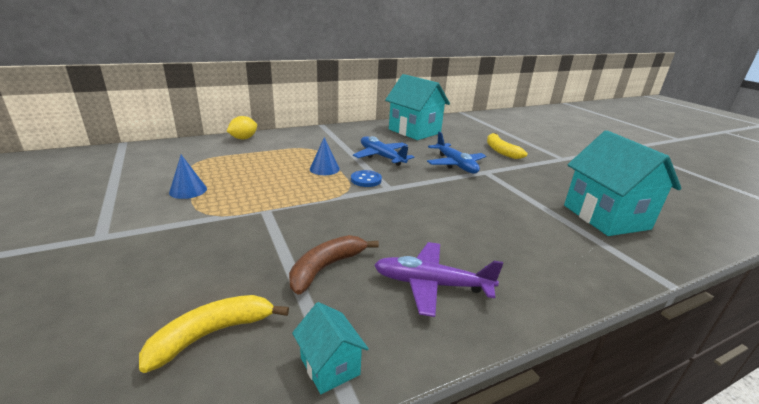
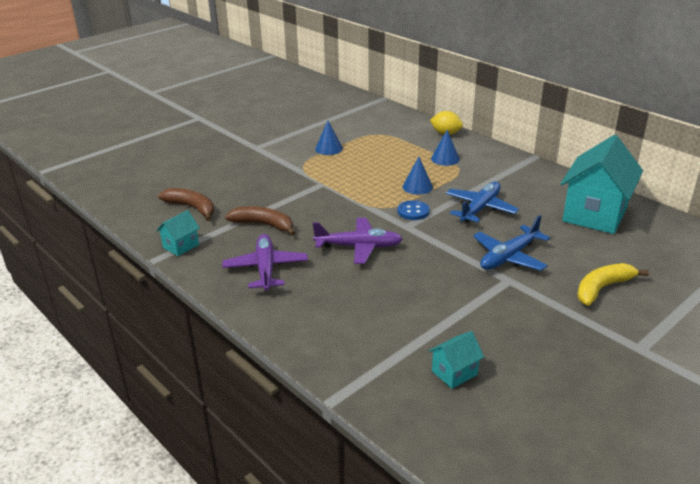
camera: 75 degrees right, 5 degrees up
(212, 334) = (192, 208): yellow banana -> brown banana
(288, 149) = (445, 159): none -> blue cone
(412, 217) = (359, 247): none -> purple plane
(605, 217) = (454, 373): turquoise house -> turquoise house, size x0.45

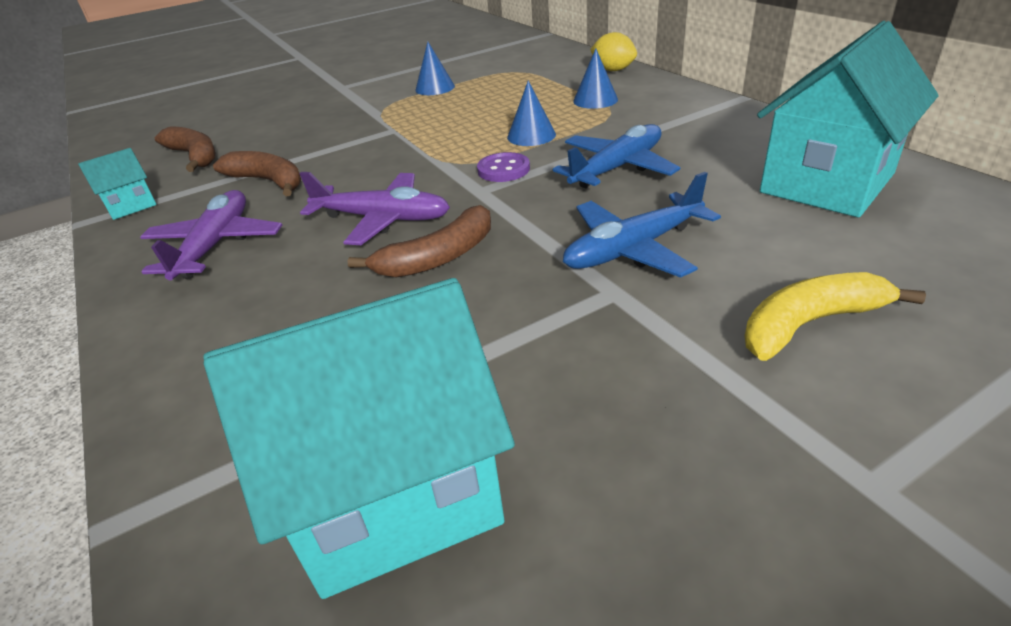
camera: 15 degrees right, 5 degrees up
(407, 268) = (438, 257): none -> brown banana
(413, 211) = (503, 169): blue button -> purple button
(454, 373) = (396, 494): turquoise house -> turquoise house, size x2.21

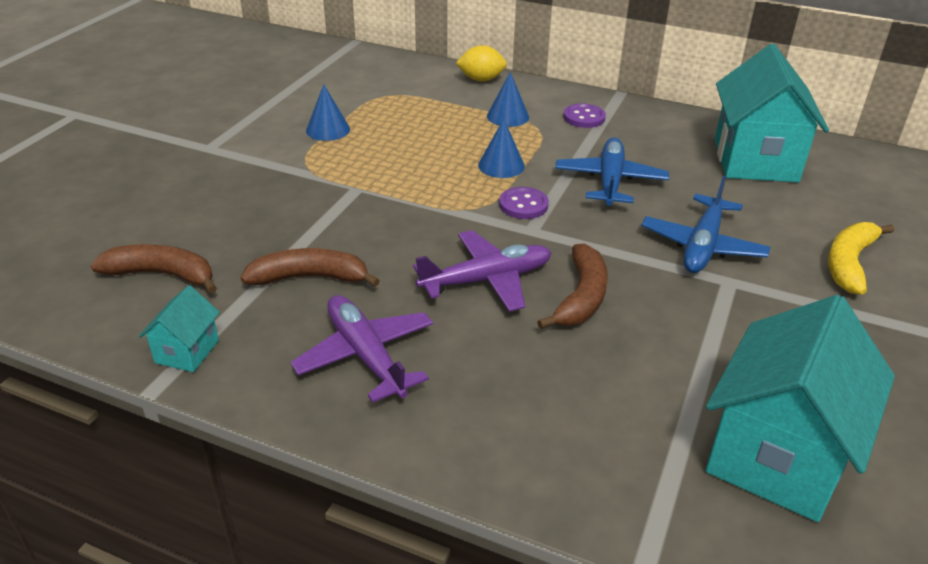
camera: 40 degrees left, 0 degrees up
(670, 112) = (584, 117): none -> purple button

